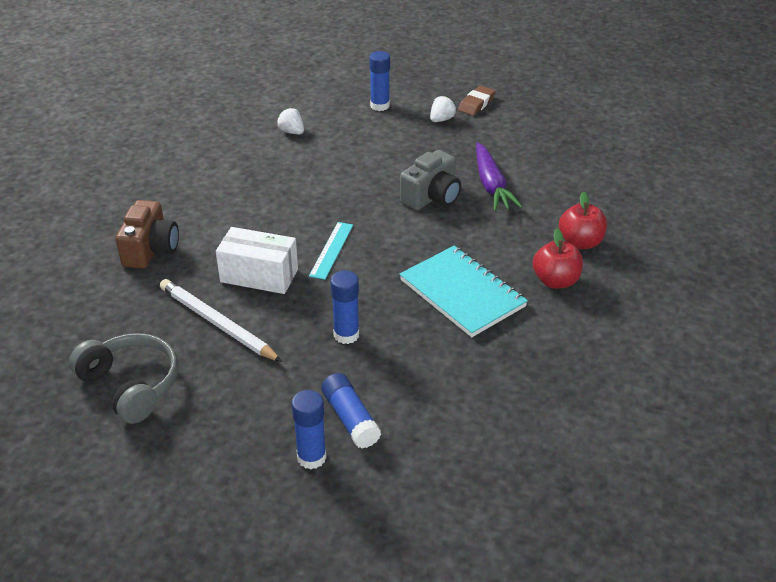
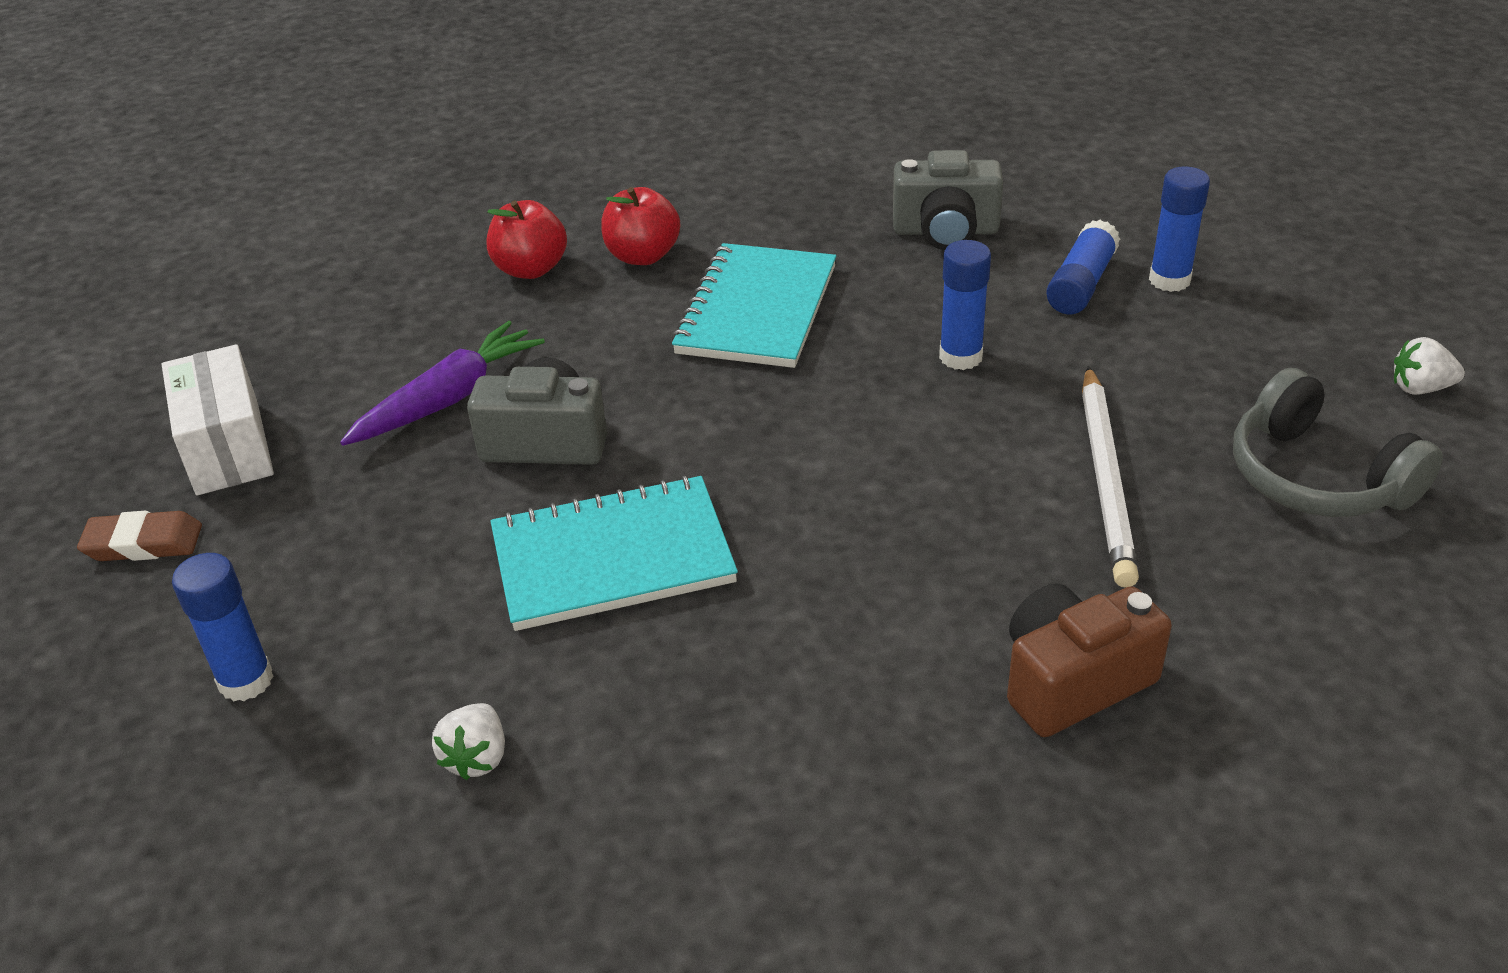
camera: 125 degrees left, 0 degrees up
(131, 385) = (1316, 477): grey headphones -> grey headphones turned 45 degrees counterclockwise
(259, 275) = (959, 505): white box -> white box (228, 447)
(331, 250) = (806, 468): turquoise ruler -> none
(344, 186) = (612, 557): none -> turquoise notebook
(441, 119) = (248, 558): white strawberry -> white strawberry (1420, 388)
(461, 402) = (945, 231): none -> grey camera

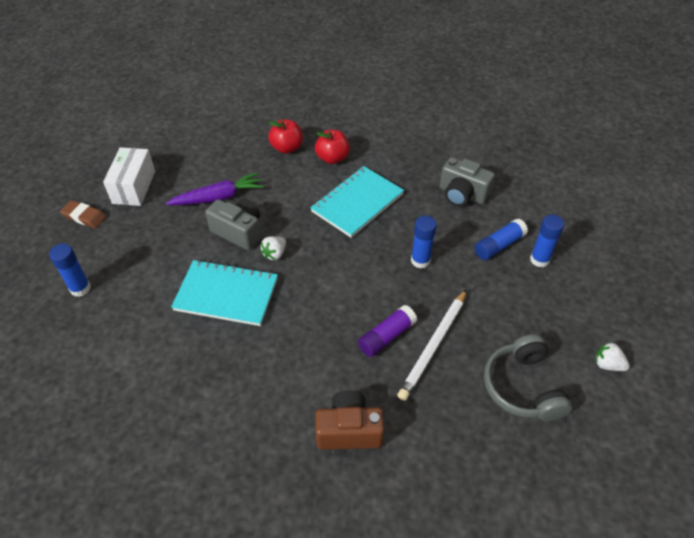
camera: 25 degrees right, 10 degrees up
(477, 758) = (128, 355): white strawberry -> white strawberry (275, 254)
(1005, 499) = (386, 337): none -> purple glue stick

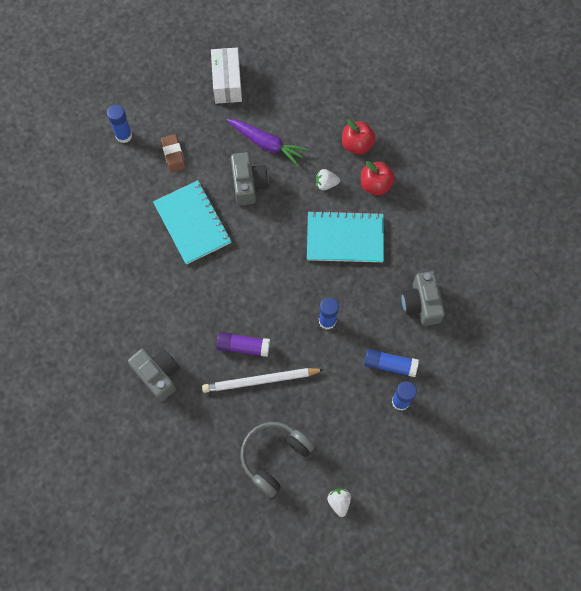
camera: 50 degrees right, 20 degrees up
(84, 216) = (176, 79): brown eraser -> brown eraser (173, 154)
(134, 187) = (227, 83): white box -> white box turned 60 degrees counterclockwise
(275, 254) = (250, 223): white strawberry -> white strawberry (326, 184)
(349, 430) = (158, 375): brown camera -> grey camera

